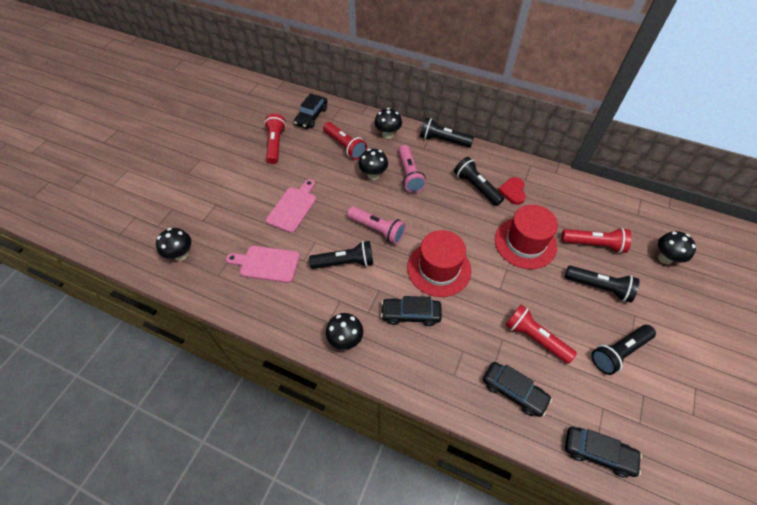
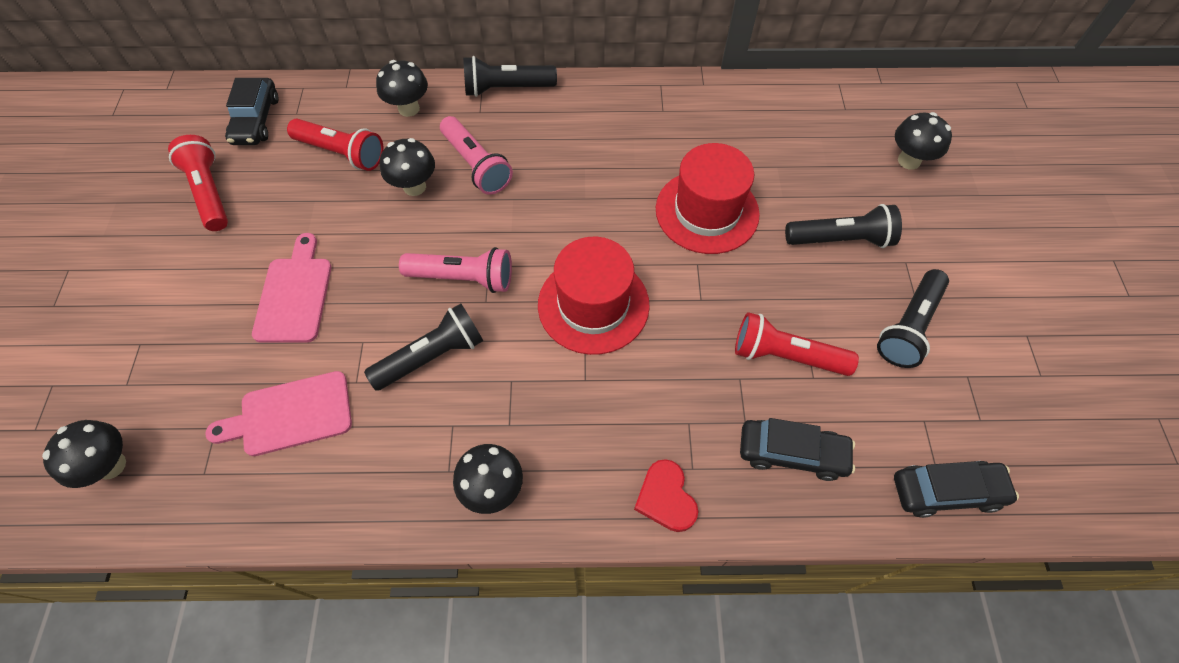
camera: 25 degrees left, 5 degrees up
(411, 314) = (581, 399): black car -> none
(476, 187) = (594, 148): black flashlight -> none
(513, 192) = (653, 136): red heart -> red heart (666, 498)
(594, 244) = (805, 176): red flashlight -> none

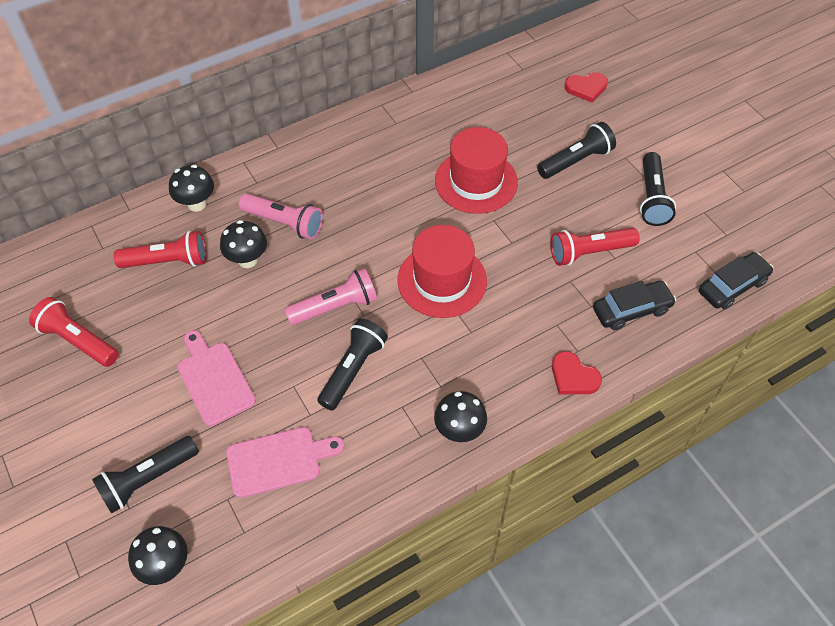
camera: 30 degrees left, 5 degrees down
(256, 120) = (71, 268): black car -> none
(290, 415) = (278, 460): pink cutting board -> pink cutting board turned 150 degrees counterclockwise
(507, 89) = (265, 156): black flashlight -> black flashlight (148, 479)
(909, 161) = (586, 88): black mushroom -> red heart

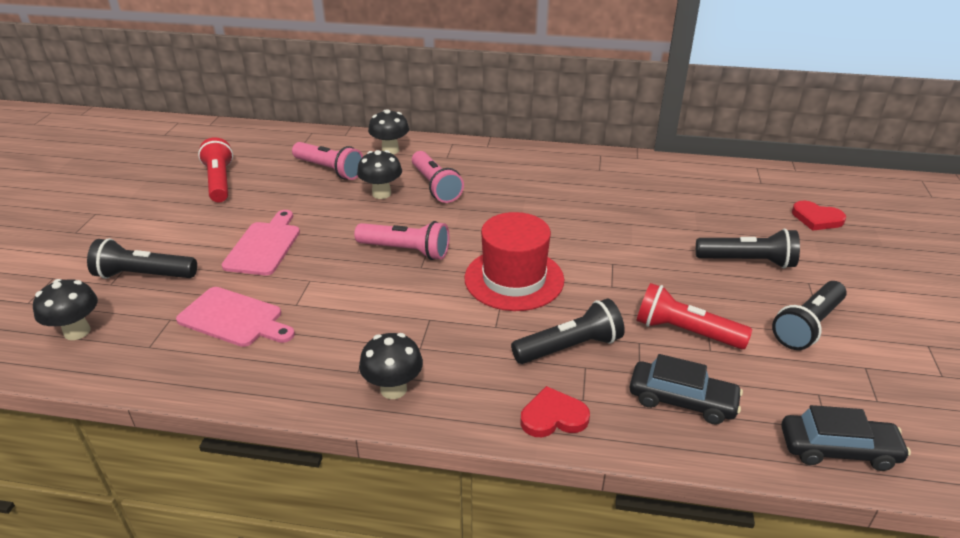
camera: 40 degrees right, 20 degrees down
(167, 261) = (329, 170): red flashlight -> pink flashlight
(353, 370) = (365, 295): black flashlight -> black flashlight (569, 347)
(476, 181) = (627, 232): red hat -> none
(573, 377) = (553, 417): red heart -> red heart turned 90 degrees clockwise

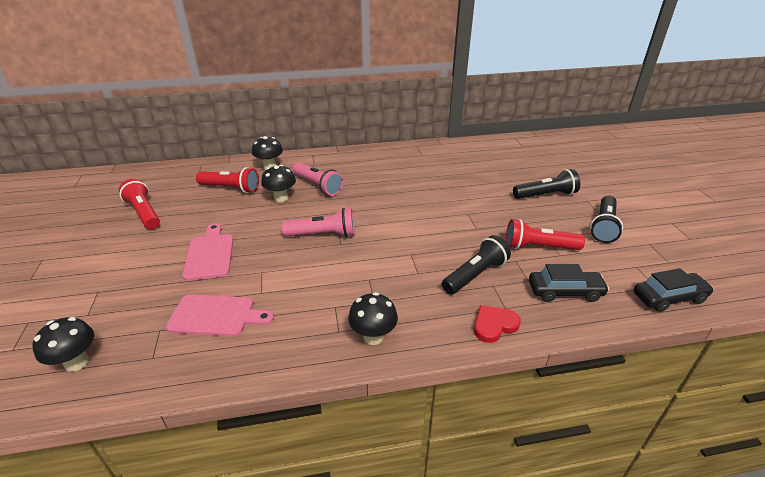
camera: 20 degrees left, 0 degrees up
(144, 275) = (116, 300): black flashlight -> none
(329, 170) = (231, 188): pink flashlight -> red flashlight
(514, 279) = (410, 237): red hat -> none
(816, 218) = (566, 162): red heart -> none

